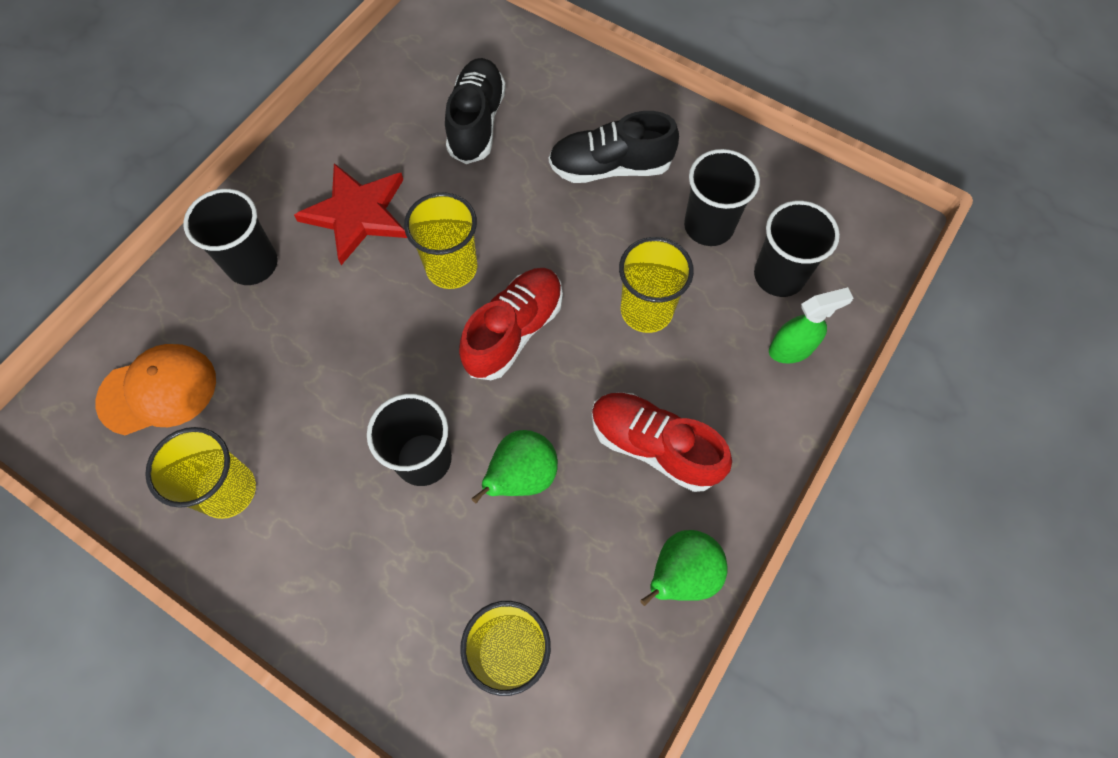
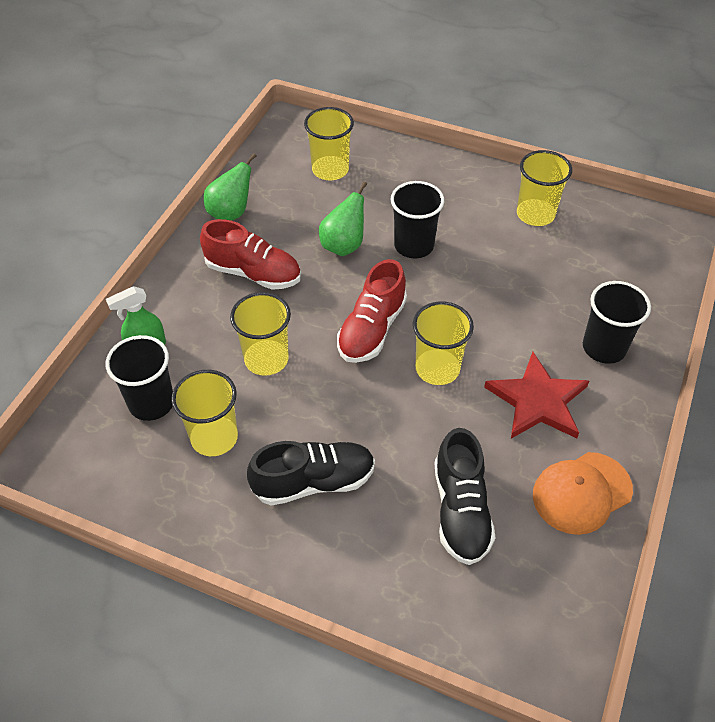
camera: 170 degrees right, 15 degrees down
(158, 391) = (618, 257): orange cap -> orange cap (581, 493)
(708, 226) = (214, 437): black cup -> yellow cup

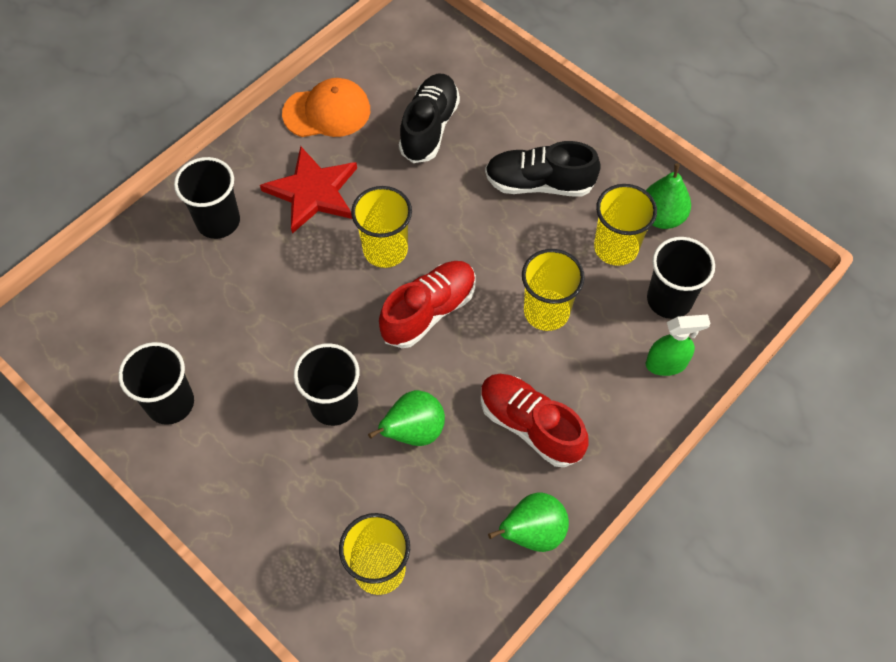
camera: 160 degrees left, 10 degrees up
(172, 485) = (661, 217): none -> green pear
(535, 214) = (170, 403): yellow cup -> black cup

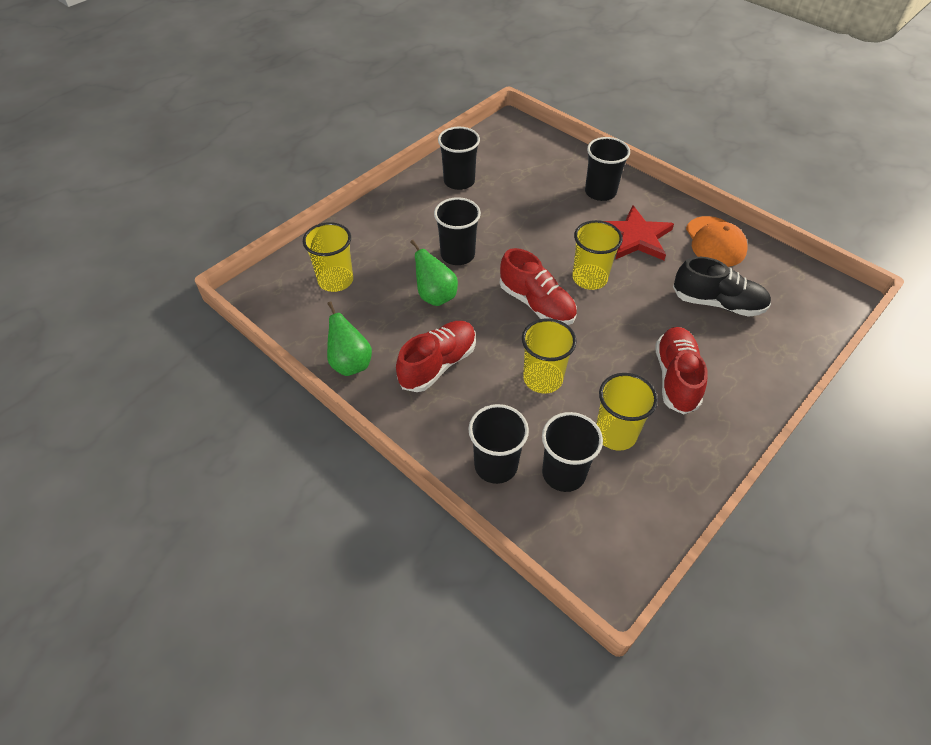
camera: 90 degrees right, 10 degrees down
(539, 183) = (676, 378): black shoe -> red shoe
(661, 217) = (658, 474): green pear -> none
(666, 364) = (496, 465): green spray bottle -> black cup

